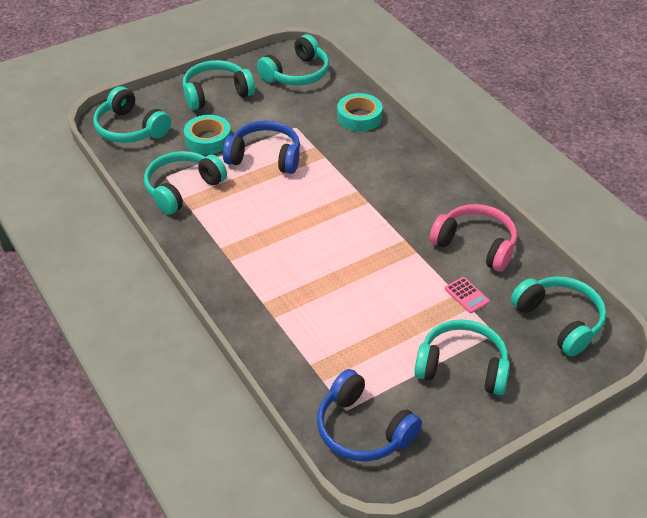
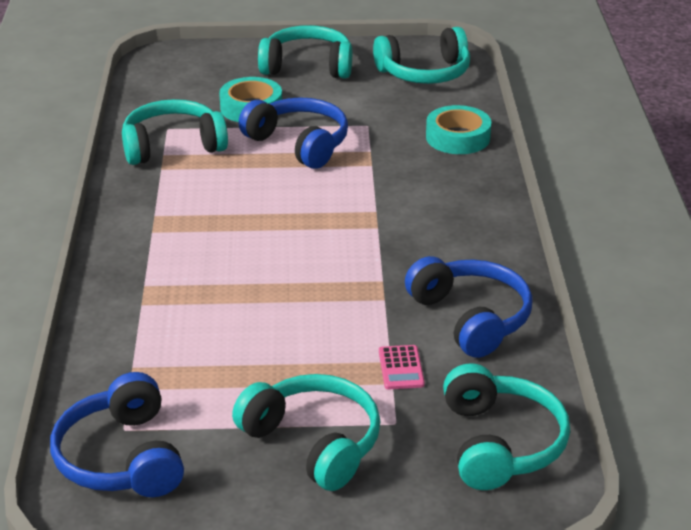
camera: 30 degrees right, 10 degrees down
(130, 129) = (176, 73): turquoise headphones -> none
(476, 245) = (471, 318): pink headphones -> blue headphones

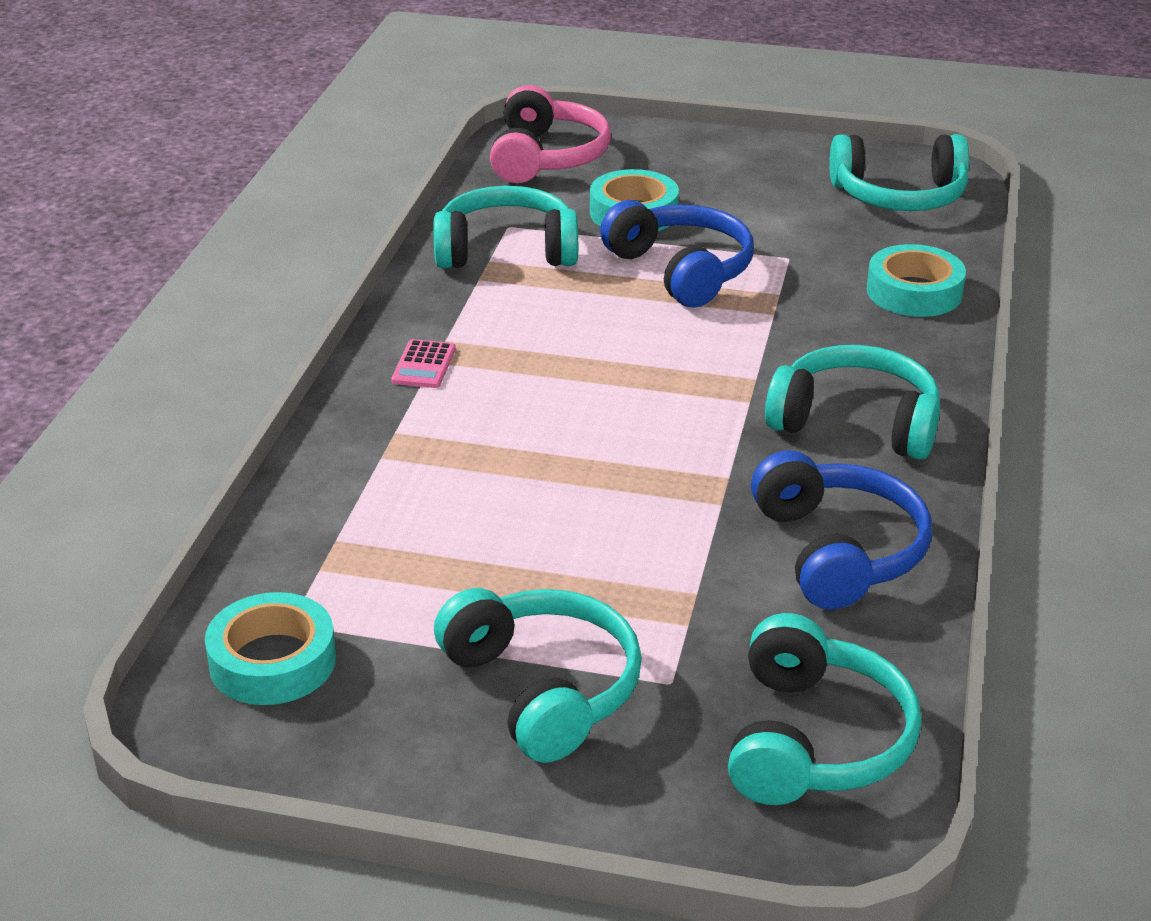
camera: 15 degrees right, 0 degrees up
(121, 458) = (272, 661): blue headphones -> turquoise tape
(175, 75) = (547, 157): none -> pink headphones
(307, 66) = (734, 167): turquoise headphones -> turquoise headphones (856, 423)
(401, 368) = (708, 605): pink calculator -> pink calculator (424, 365)

